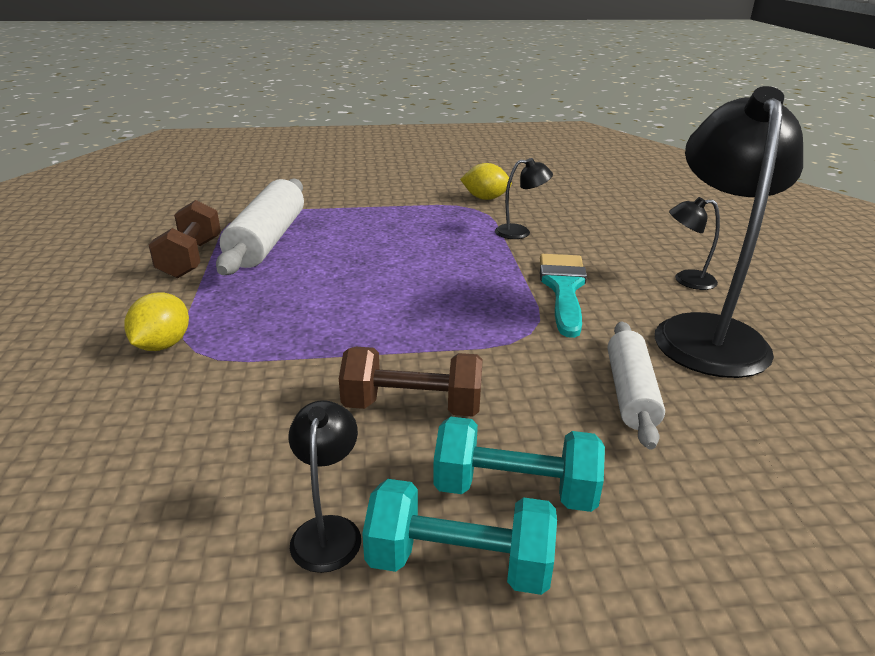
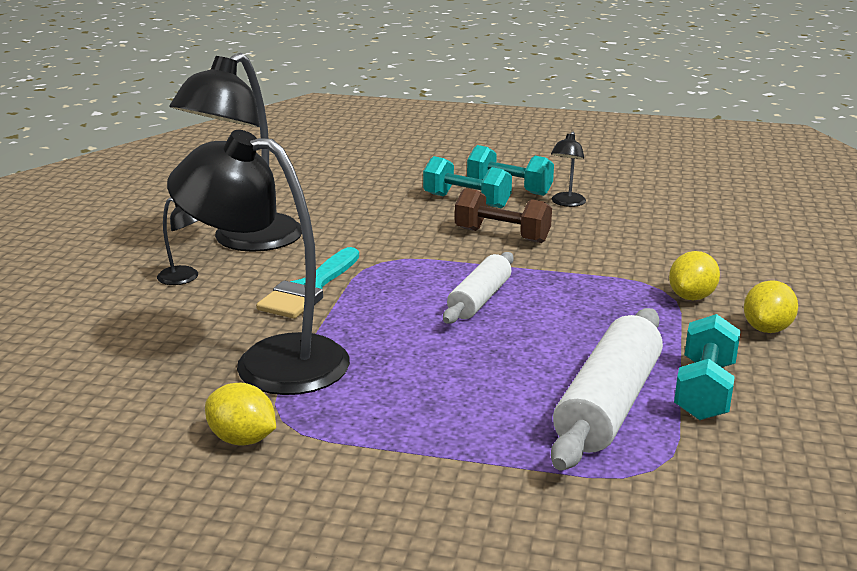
camera: 160 degrees left, 5 degrees down
(98, 319) = (767, 329): none -> yellow lemon
(191, 258) = (704, 390): brown dumbbell -> turquoise dumbbell
(520, 232) = (270, 361): black lamp -> black lamp, size x2.35
(631, 393) = (355, 222): white rolling pin -> white rolling pin (479, 299)

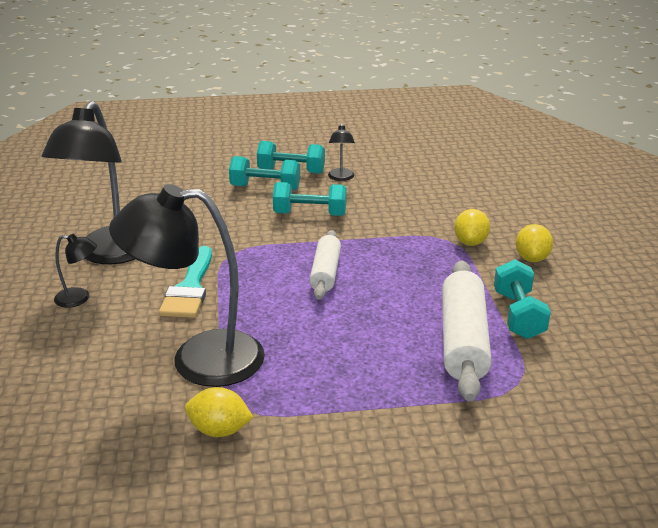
camera: 20 degrees left, 5 degrees up
(502, 235) = (310, 214): brown dumbbell -> turquoise dumbbell

